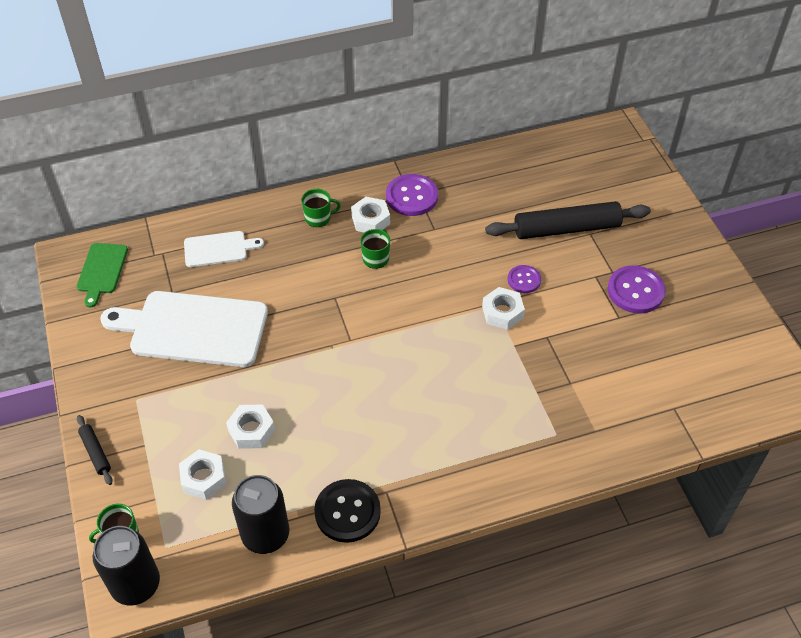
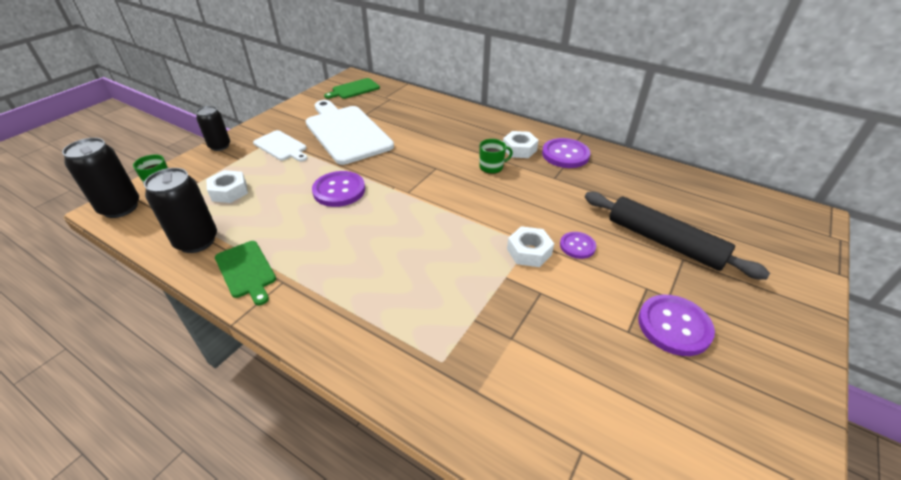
camera: 50 degrees right, 10 degrees down
(96, 452) = (220, 146): black rolling pin -> black can
(218, 249) = (416, 112): white cutting board -> white cutting board (281, 146)
(251, 430) = (286, 190): white nut -> none
(295, 389) = (339, 190): none -> purple button
(318, 218) = (490, 131): green mug -> none
(347, 512) = (246, 271): black button -> green cutting board

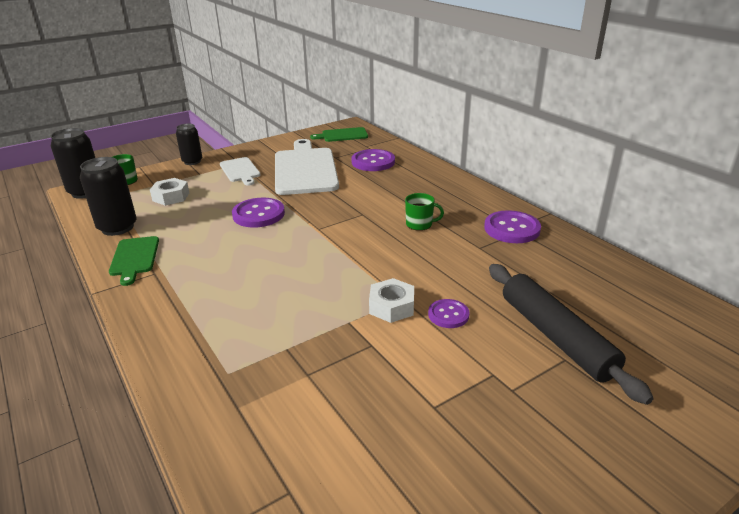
camera: 25 degrees right, 10 degrees down
(519, 149) = (464, 214): white nut -> none
(674, 326) = (492, 419): purple button -> purple button (373, 162)

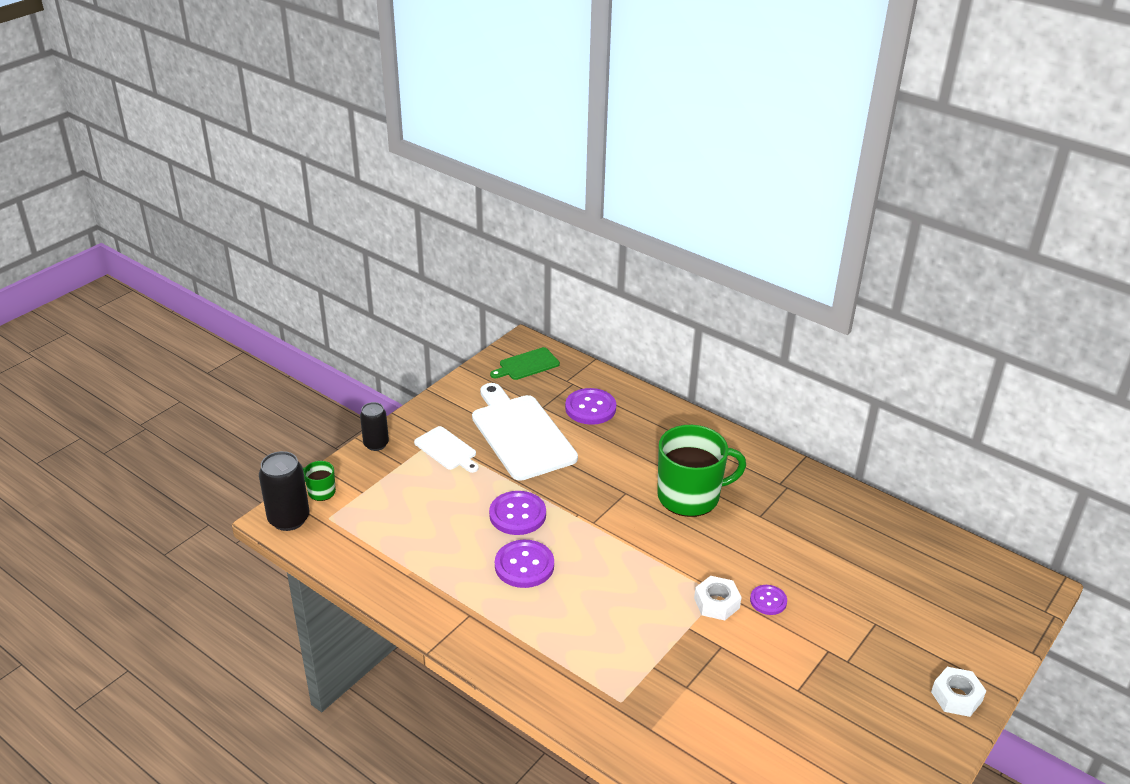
camera: 20 degrees left, 5 degrees up
(117, 227) = (377, 564): black can -> none
(134, 258) = (432, 601): green cutting board -> none
(171, 197) = (398, 507): white nut -> white nut (956, 696)
(420, 224) = (690, 496): green mug -> green mug, size x2.27
(511, 229) = (779, 485): purple button -> purple button (524, 565)
(555, 337) = (861, 603): black rolling pin -> none

